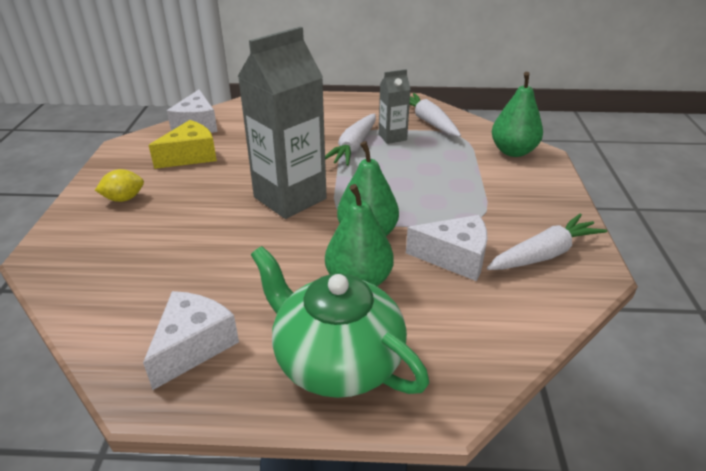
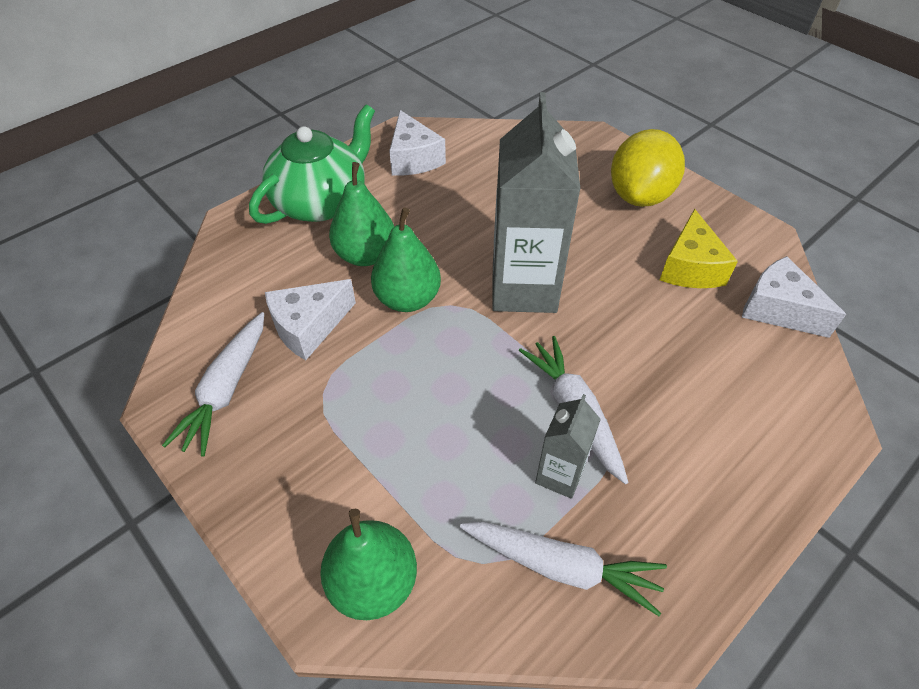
camera: 135 degrees right, 15 degrees up
(124, 199) = (639, 195): yellow lemon -> yellow lemon, size x2.02
(336, 360) = (322, 202): green teapot -> green teapot turned 45 degrees counterclockwise

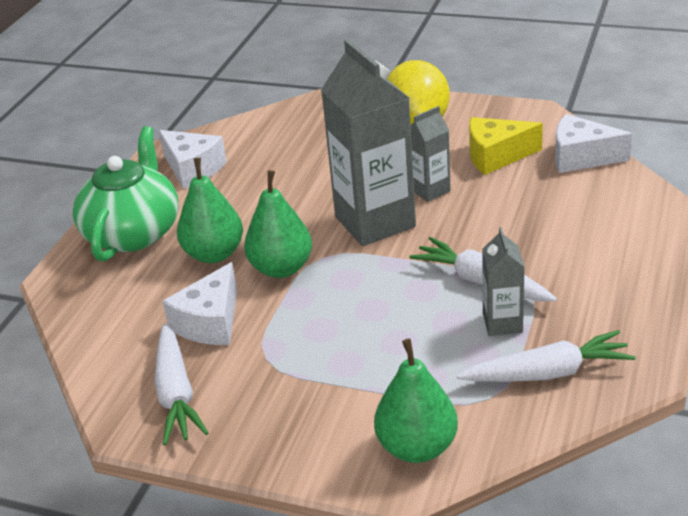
camera: 25 degrees left, 15 degrees down
(599, 277) = (430, 190): none -> grey carton
(690, 267) = (496, 156): yellow cheese -> yellow cheese turned 105 degrees clockwise

